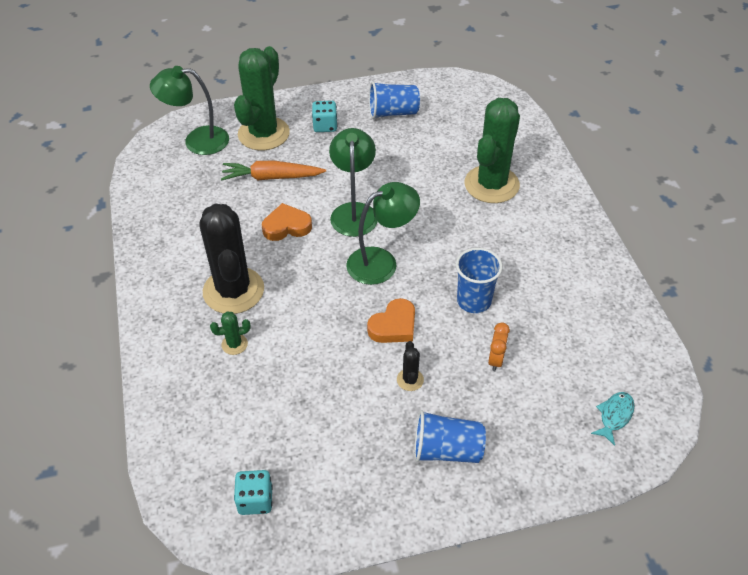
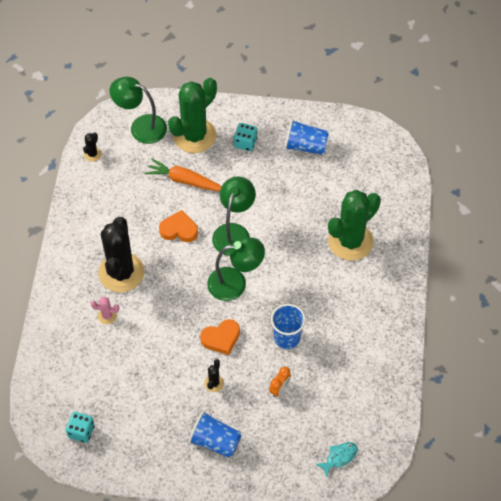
camera: 20 degrees right, 10 degrees up
(148, 180) = (92, 154): none -> black cactus
(234, 344) = (107, 316): green cactus -> pink cactus

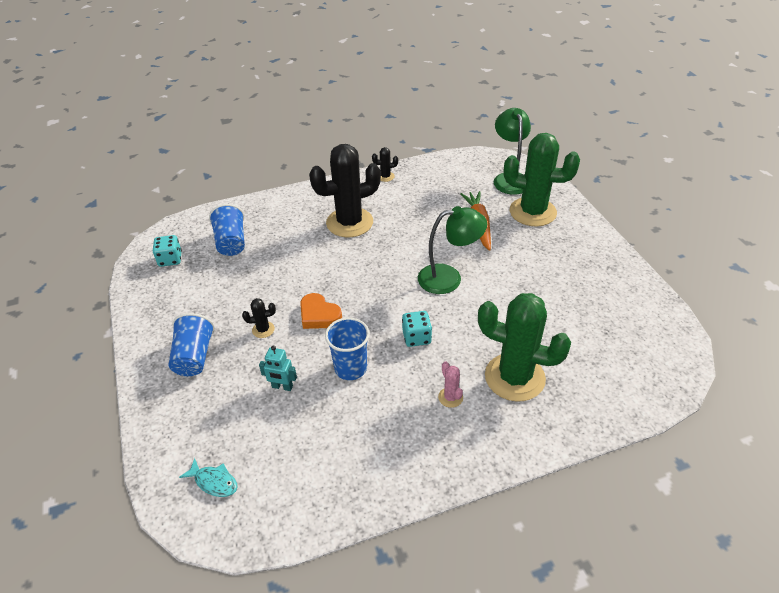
camera: 65 degrees right, 15 degrees down
(92, 154) = (456, 164): black cactus -> black cactus (385, 176)
(107, 316) = (299, 231): pink cactus -> pink cactus (450, 397)
(179, 229) = (422, 240): orange heart -> none
(235, 283) = (391, 301): green lamp -> none
(245, 142) = (559, 247): turquoise dice -> turquoise dice (416, 337)
(279, 389) = (282, 387): orange clock -> turquoise robot
(305, 146) = (600, 292): blue cup -> blue cup (231, 242)

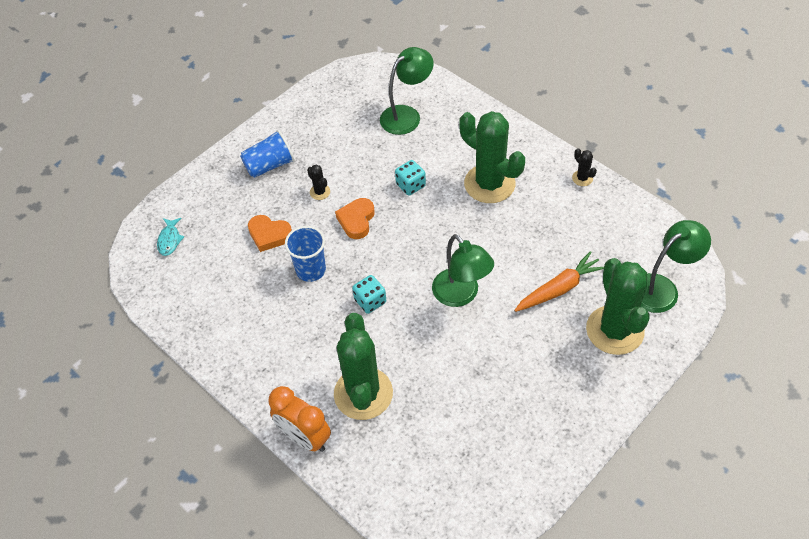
camera: 65 degrees right, 10 degrees up
(170, 259) = (361, 89): turquoise dice -> turquoise dice (410, 185)
(231, 242) = (407, 115): blue cup -> green lamp
(282, 387) = (269, 235): turquoise robot -> orange heart
(349, 222) = (489, 184): black cactus -> green cactus
(450, 397) = (316, 353): pink cactus -> none
(542, 439) = (304, 437): none -> orange clock

